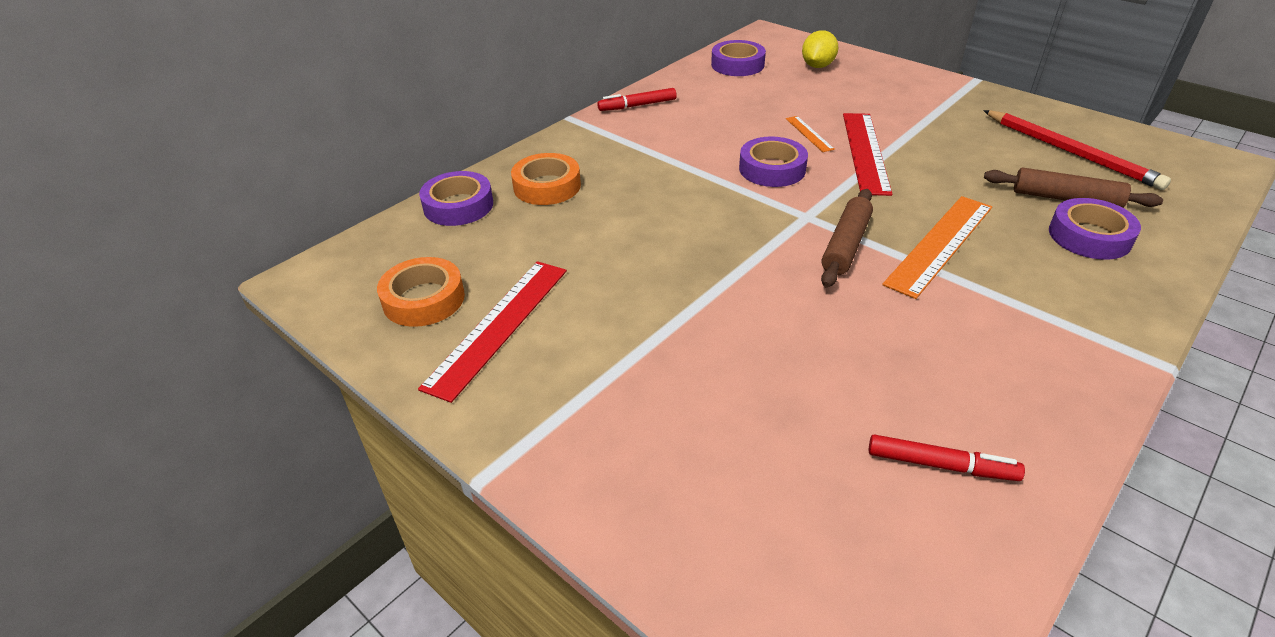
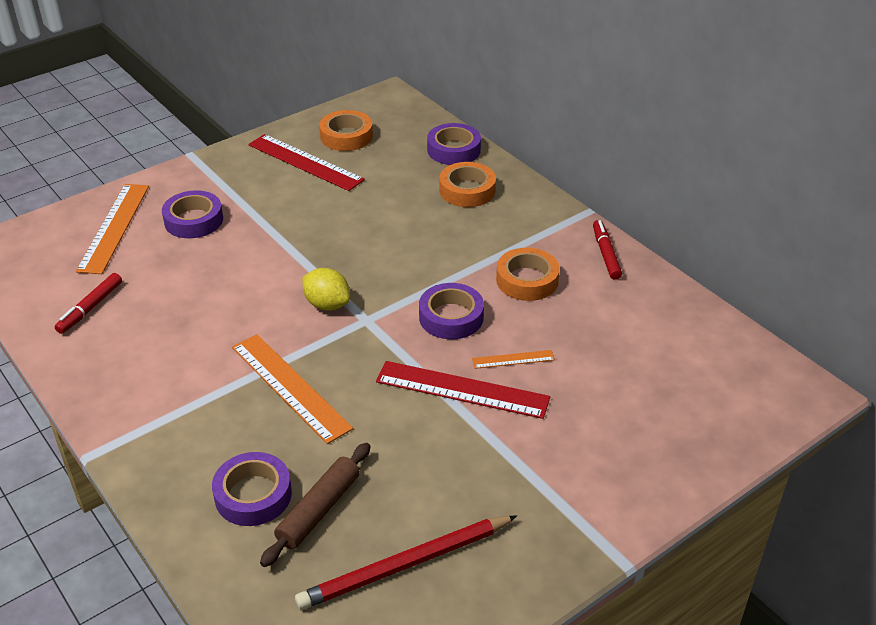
camera: 100 degrees right, 0 degrees up
(694, 137) = (527, 280): none -> orange tape
(736, 512) = (114, 227): none -> orange ruler
(737, 65) = (702, 344): purple tape -> purple tape (193, 220)
(817, 66) = (690, 413): yellow lemon -> yellow lemon (327, 304)
(846, 245) = (315, 330): brown rolling pin -> none

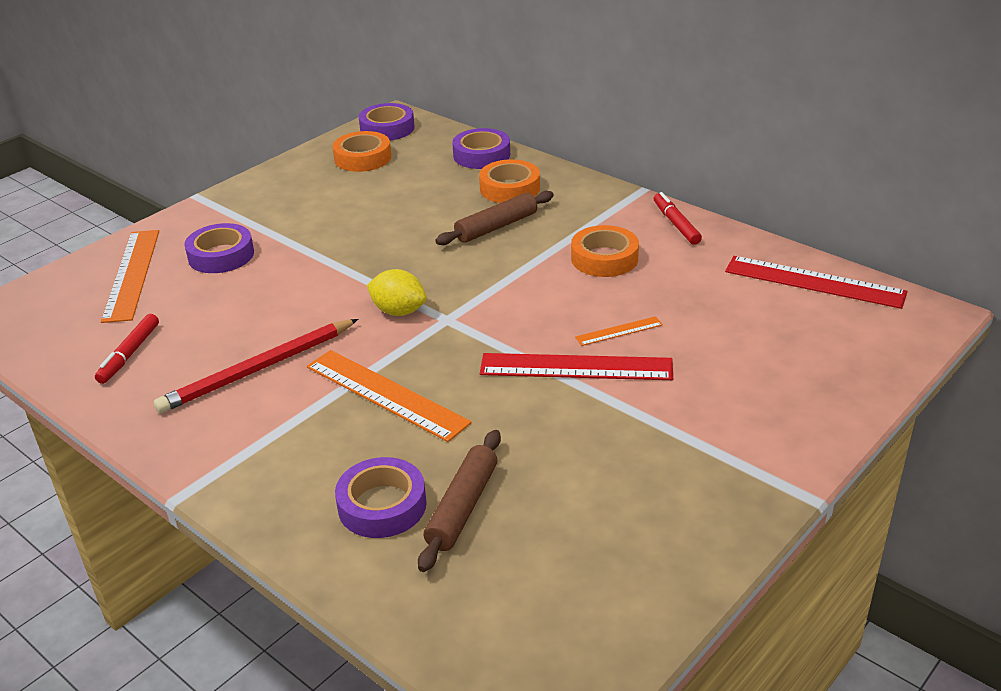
camera: 10 degrees left, 5 degrees down
(305, 162) = (326, 186): red ruler -> red ruler (814, 282)
(405, 565) = (580, 544): red pencil -> red pencil (258, 369)
(441, 230) = (496, 227): none -> brown rolling pin
(451, 317) = (537, 303): purple tape -> purple tape (387, 128)

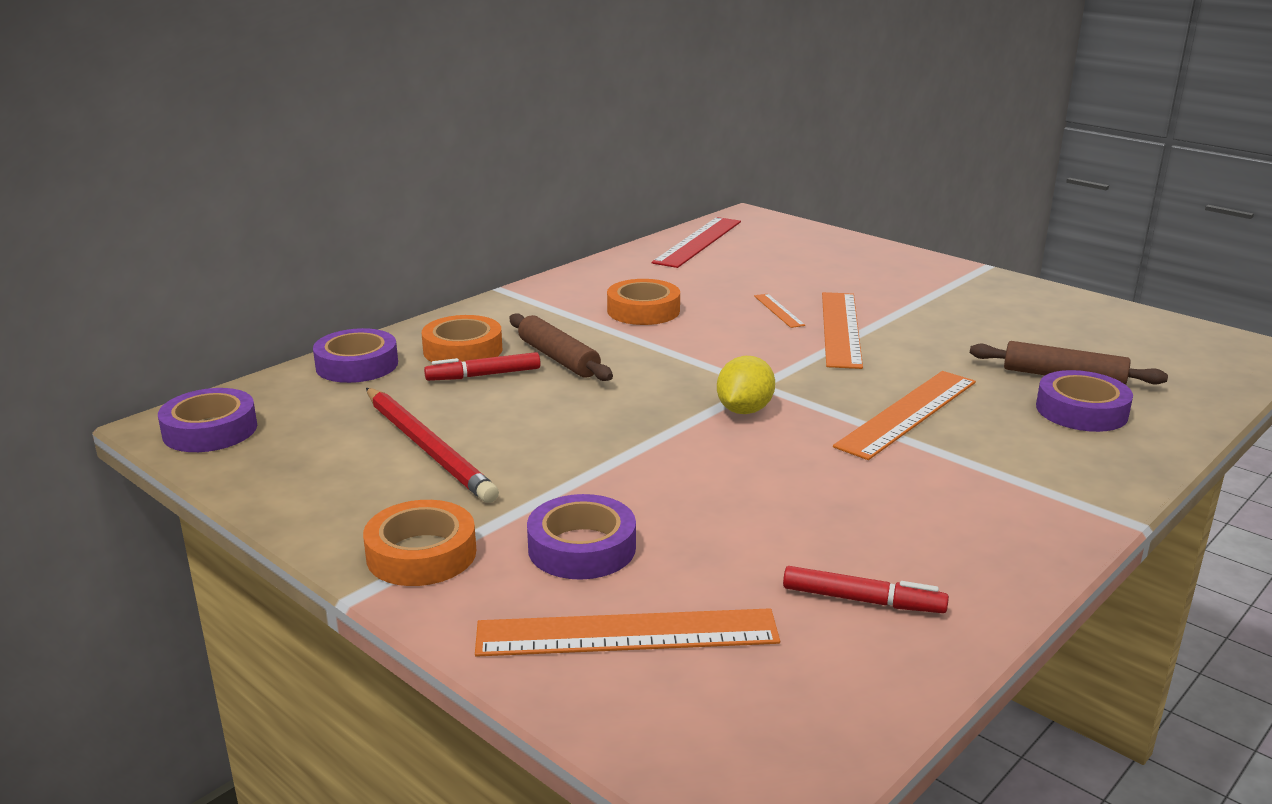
camera: 90 degrees left, 10 degrees down
(258, 369) = (879, 492): red pencil -> red pencil (428, 448)
(363, 158) = (305, 446): orange tape -> orange tape (421, 554)
(576, 367) = (840, 329): red ruler -> orange ruler
(676, 224) = (581, 279): red marker -> red marker (483, 375)

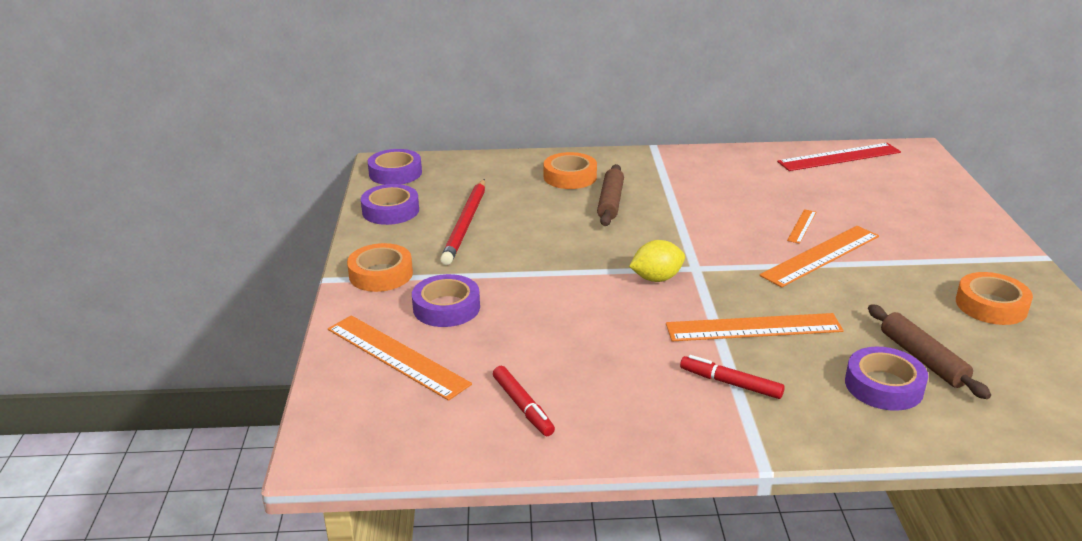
camera: 45 degrees right, 5 degrees up
(357, 365) = (506, 164): purple tape -> purple tape (390, 211)
(483, 375) = (556, 196): red marker -> red marker (730, 383)
(643, 310) = (712, 192): orange tape -> orange tape (991, 305)

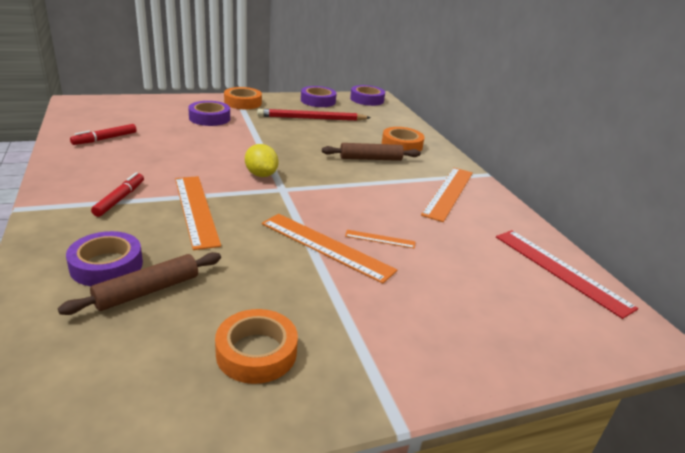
camera: 70 degrees right, 0 degrees up
(397, 356) = (158, 110): orange ruler -> orange ruler (448, 193)

